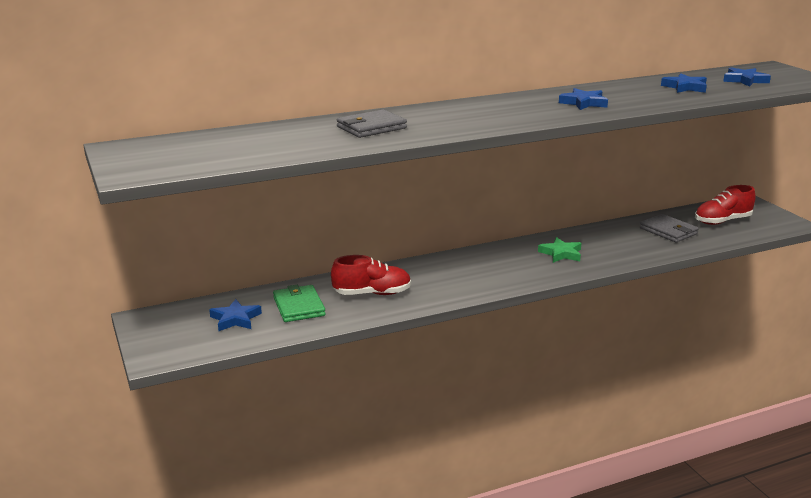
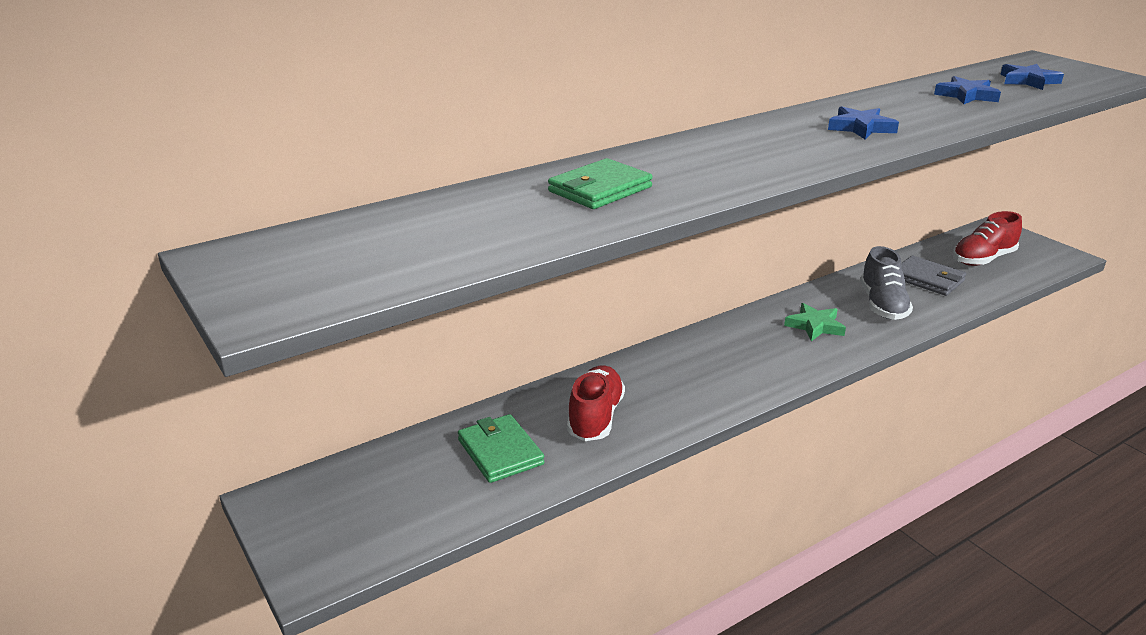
camera: 10 degrees left, 5 degrees up
(235, 319) = (415, 485): blue star -> none
(371, 127) = (600, 189): grey wallet -> green wallet
(372, 293) = (595, 417): red shoe -> red shoe turned 60 degrees counterclockwise
(621, 245) = (882, 305): none -> grey shoe

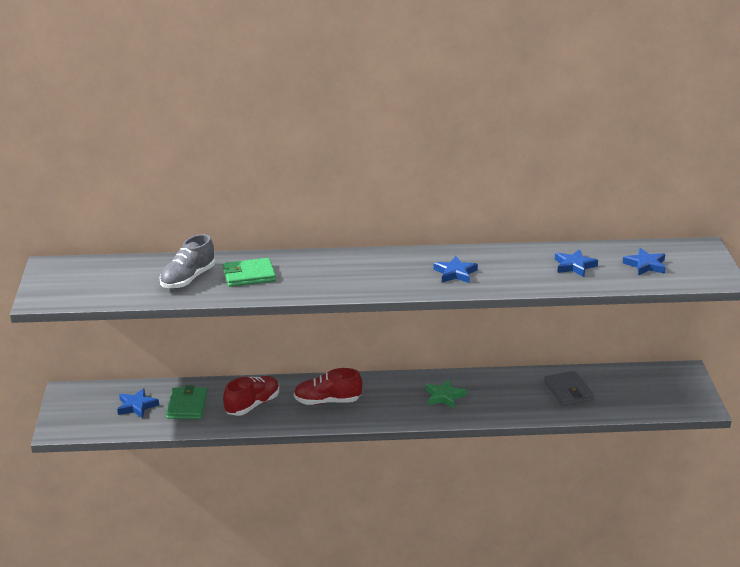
camera: 30 degrees right, 0 degrees up
(419, 481) = (136, 406): none -> blue star
(882, 305) = (508, 398): grey shoe -> grey shoe (188, 279)
(983, 259) = (633, 390): red shoe -> red shoe (327, 401)

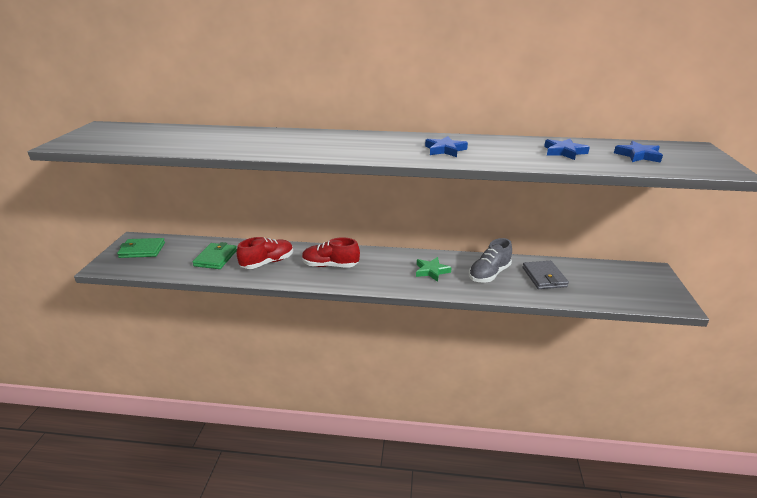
camera: 10 degrees right, 0 degrees up
(136, 406) = (177, 254): blue star -> none
(188, 279) = (201, 139): grey shoe -> grey shoe (489, 274)
(249, 275) = (256, 140): green wallet -> green wallet (142, 250)

